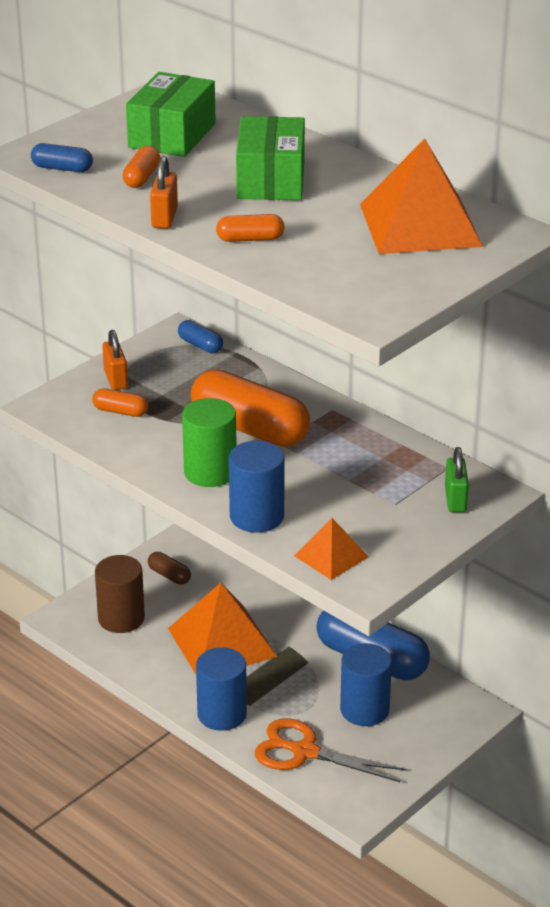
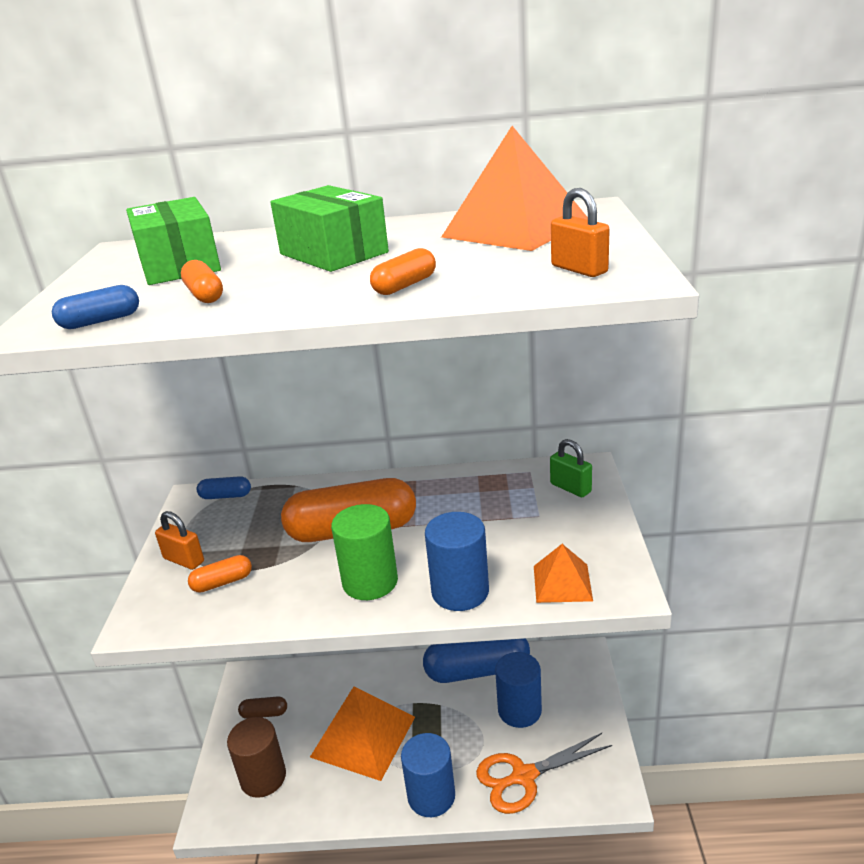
camera: 40 degrees left, 5 degrees down
(164, 218) = (289, 307): orange padlock -> orange padlock (579, 269)

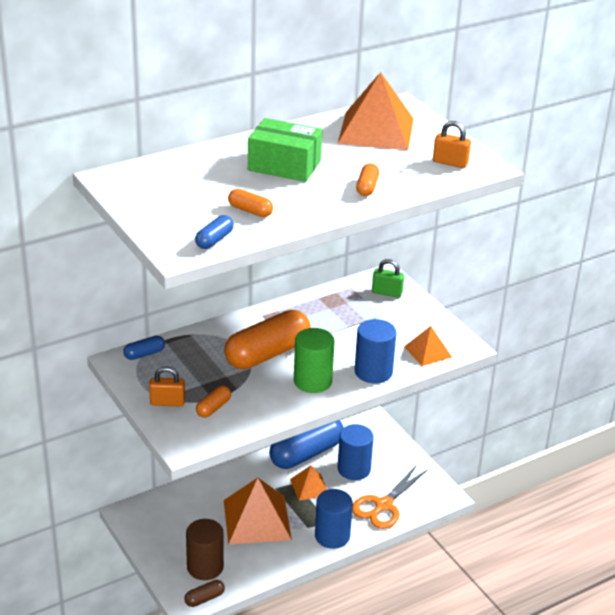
camera: 35 degrees left, 5 degrees up
(179, 265) = (188, 188): green box -> none
(264, 713) = (167, 531): brown capsule -> brown capsule (204, 598)
(452, 715) = (309, 487): none -> orange pyramid

